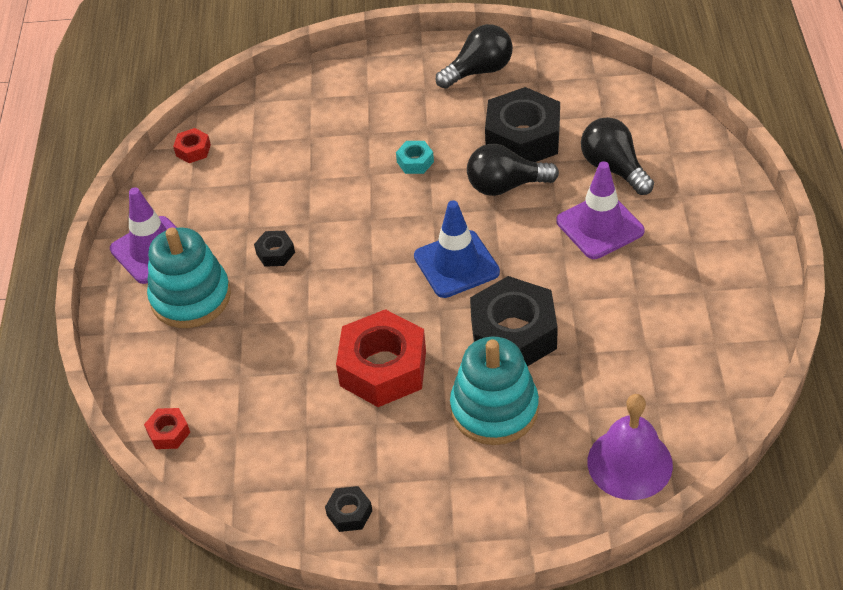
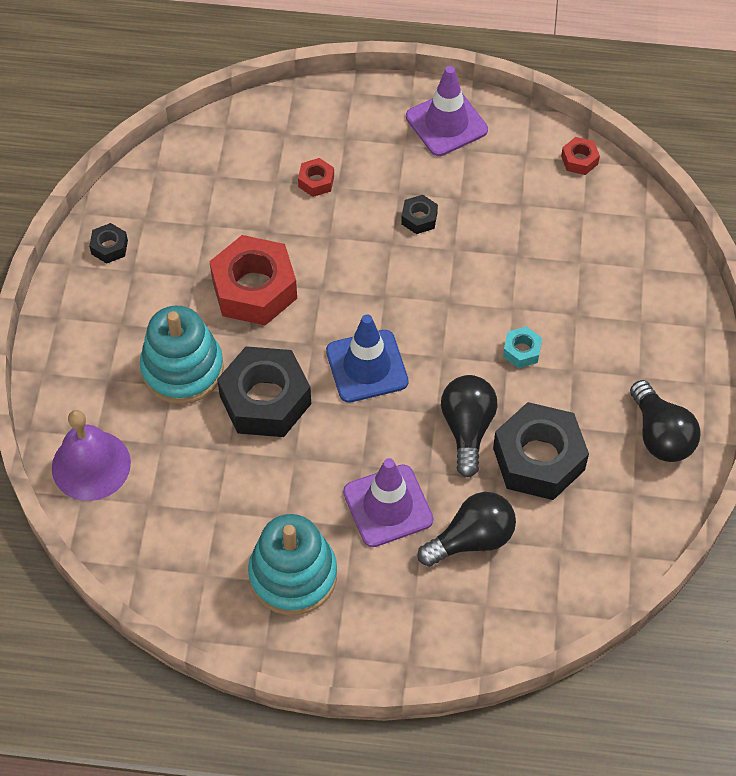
camera: 95 degrees right, 10 degrees up
(168, 433) = (230, 128): red nut -> red nut (316, 181)
(191, 297) = (379, 150): turquoise stacking toy -> turquoise stacking toy (293, 575)

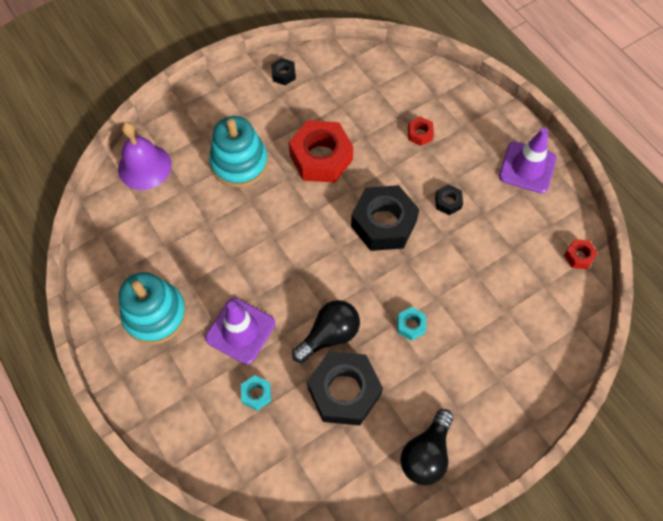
camera: 50 degrees right, 5 degrees up
(265, 400) = (255, 216): black nut -> black nut (383, 224)
(367, 366) = (323, 250): blue traffic cone -> none
(472, 539) = (256, 394): black light bulb -> turquoise nut

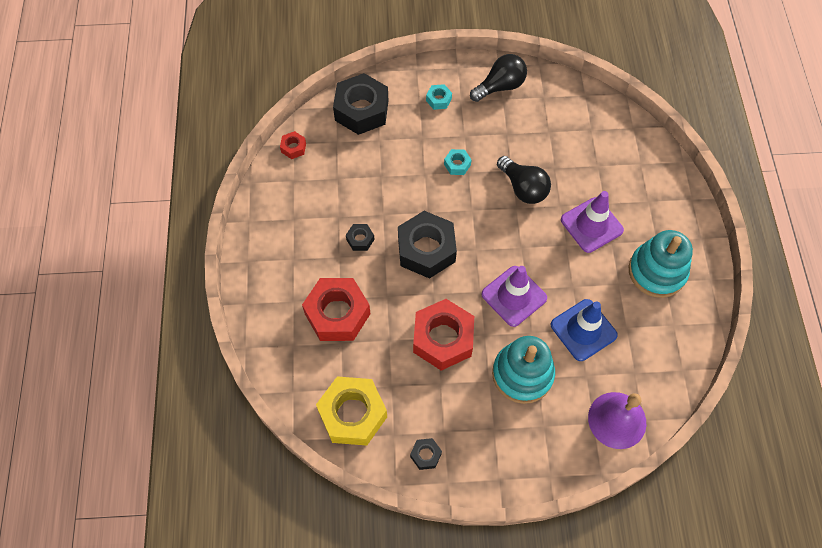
camera: 150 degrees left, 0 degrees up
(203, 224) = (583, 330): none -> blue traffic cone
(256, 394) = (600, 176): turquoise nut -> turquoise nut (438, 100)
(329, 335) = (523, 188): black light bulb -> black light bulb turned 120 degrees counterclockwise
(344, 391) = (534, 147): black nut -> black nut (361, 110)
(355, 74) = (353, 414): none -> yellow nut
(420, 134) = (337, 314): red nut -> red nut, size x2.24
(527, 167) = (270, 234): purple traffic cone -> purple traffic cone (514, 296)

